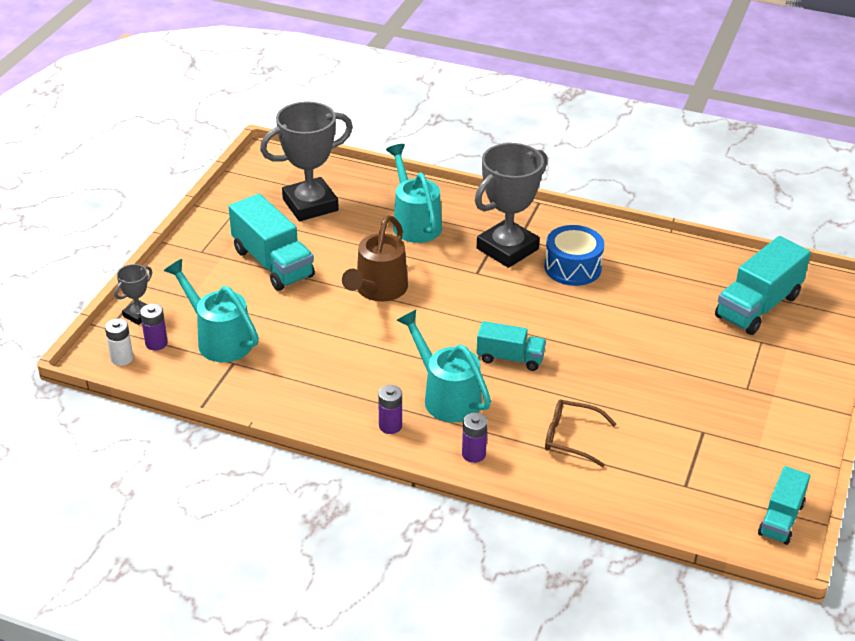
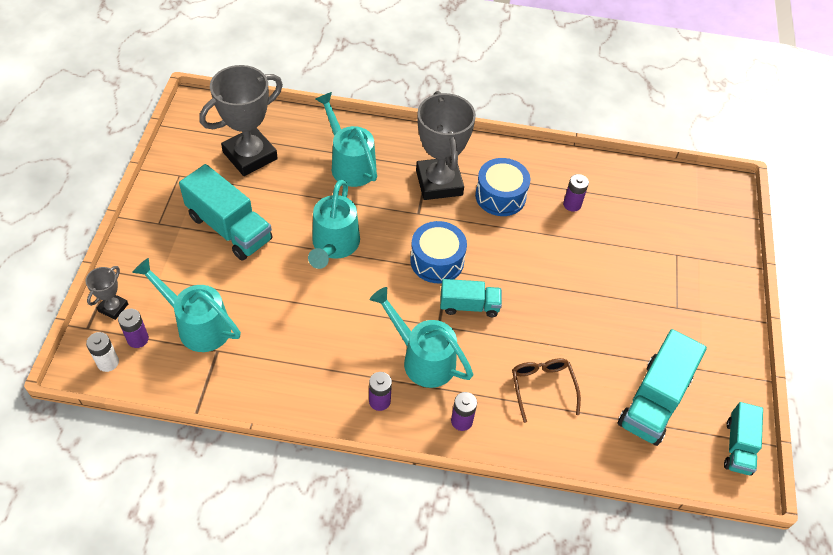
camera: 15 degrees left, 15 degrees up
(378, 290) = (334, 246): brown watering can -> turquoise watering can
(486, 315) = (437, 261): none -> blue drum
(507, 249) = (439, 183): grey trophy -> grey trophy turned 45 degrees counterclockwise
(571, 438) = (542, 387): brown glasses -> brown glasses turned 75 degrees clockwise
(652, 283) = (572, 204): none -> purple battery
(758, 306) = (665, 217): turquoise truck -> turquoise truck (654, 401)

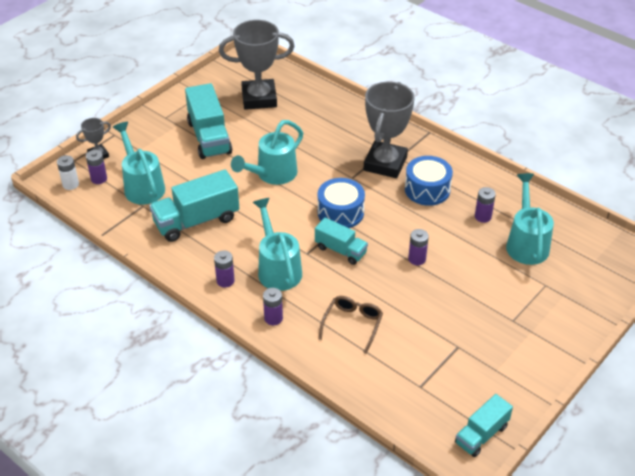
camera: 35 degrees right, 10 degrees down
(350, 164) = (327, 128): turquoise watering can -> turquoise watering can (526, 243)
(547, 281) = (417, 259): none -> purple battery
(654, 401) = (436, 372): turquoise truck -> turquoise truck (196, 221)

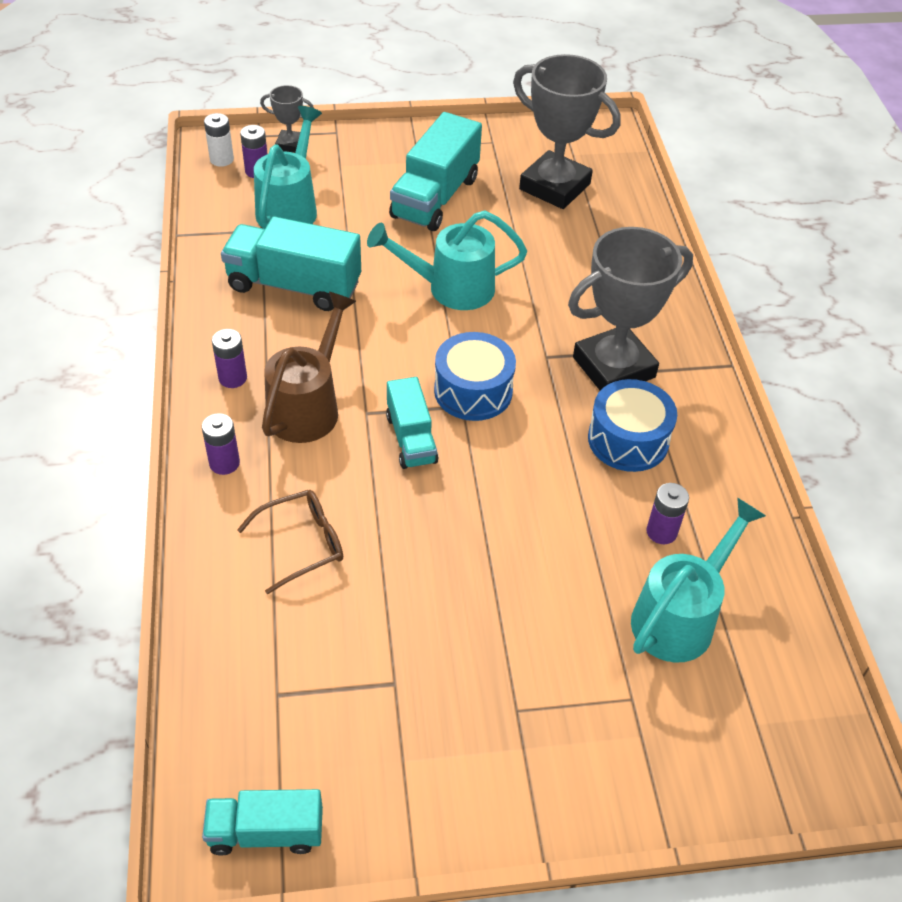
camera: 40 degrees right, 5 degrees up
(278, 268) = (308, 406): turquoise watering can -> brown watering can
(417, 259) = (493, 522): purple battery -> none

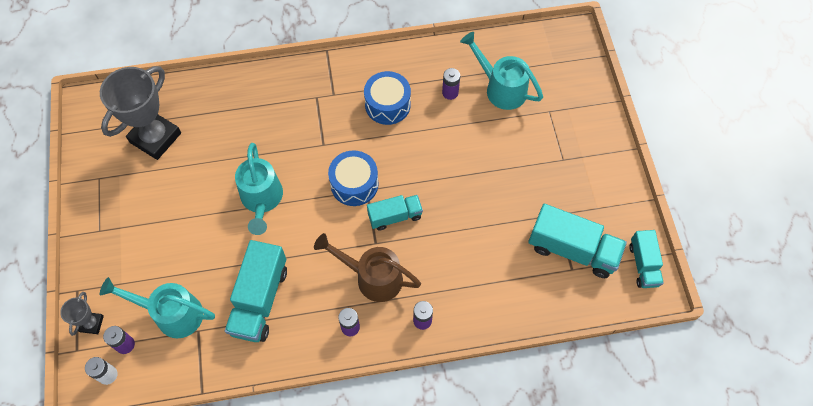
camera: 90 degrees left, 15 degrees up
(302, 544) = (477, 268): brown glasses -> none
(435, 197) = (164, 214): turquoise truck -> turquoise truck (572, 249)
(613, 367) = (331, 109): grey trophy -> none

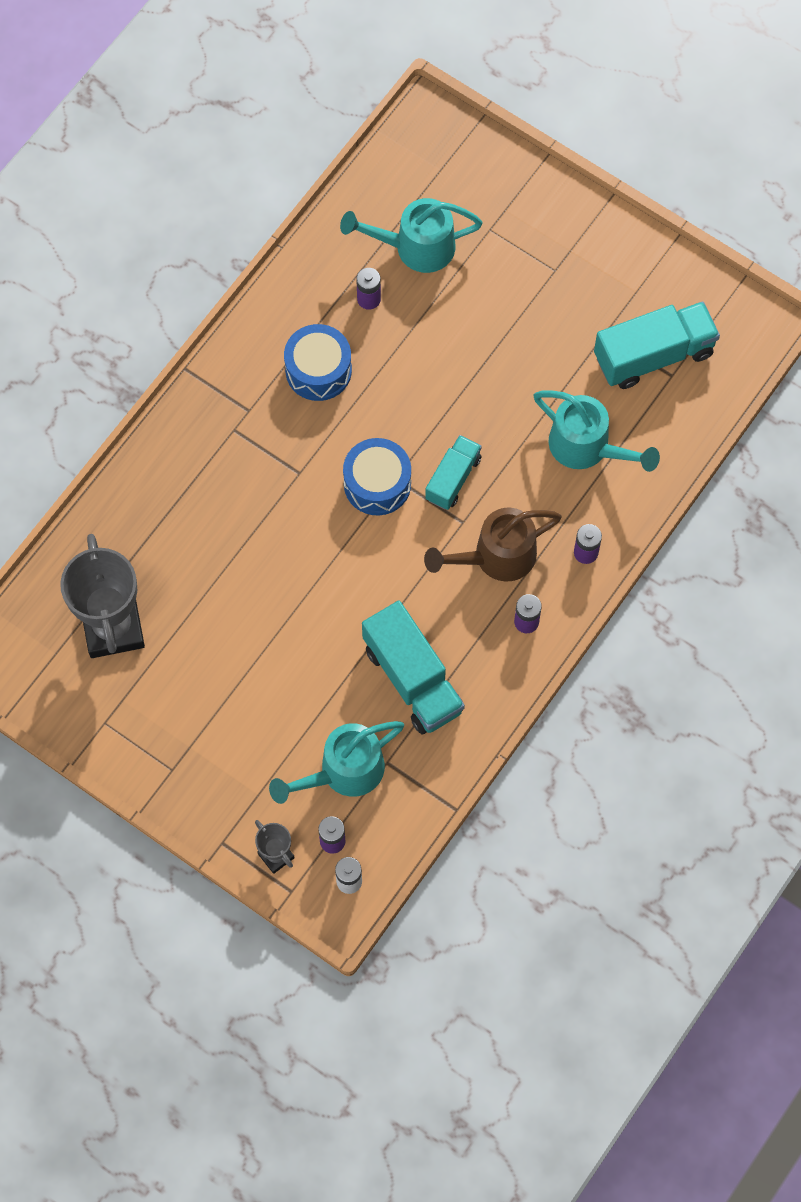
camera: 45 degrees left, 5 degrees up
(261, 200) = (302, 585): turquoise watering can -> turquoise watering can (587, 447)
(643, 264) = (731, 310): turquoise truck -> none

